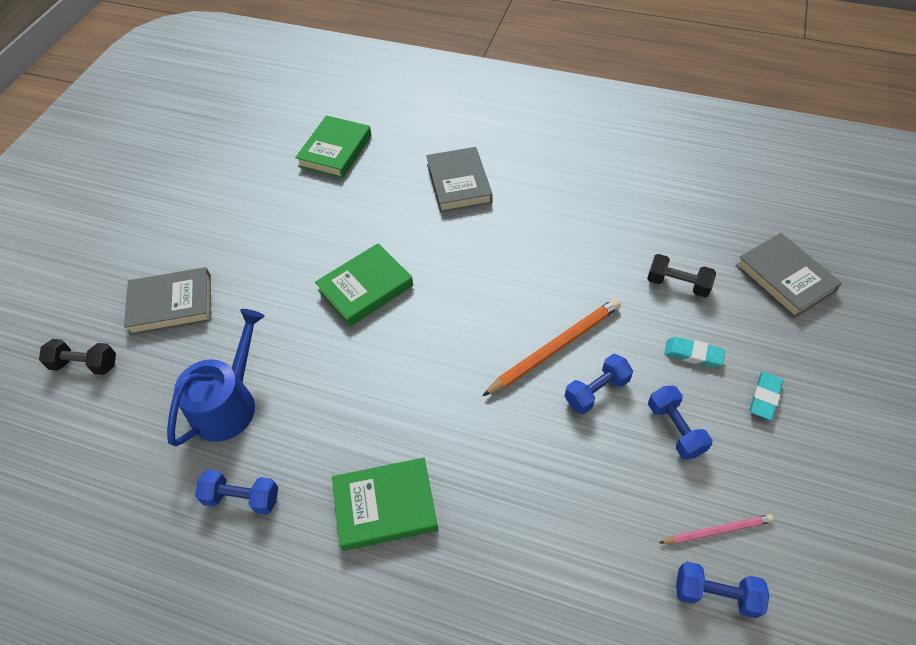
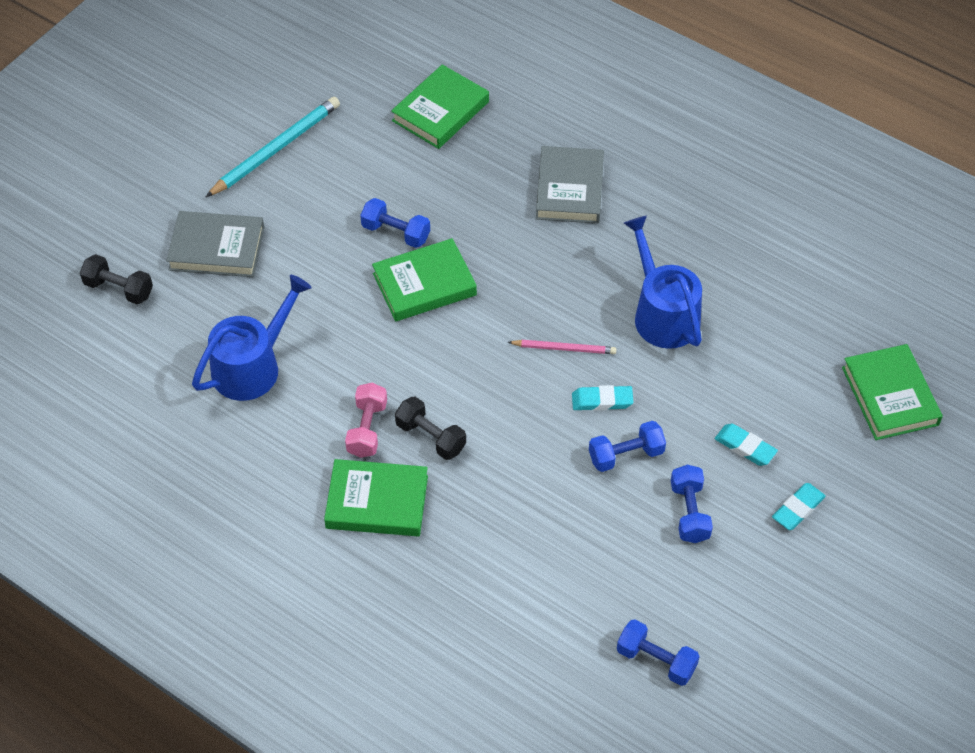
camera: 15 degrees right, 0 degrees up
(206, 210) = (276, 149): none -> turquoise pencil
(242, 498) = (245, 457): blue dumbbell -> blue dumbbell (396, 232)
(354, 434) = (367, 429): none -> pink dumbbell
(555, 347) = (602, 401): orange pencil -> turquoise eraser
(573, 260) = (663, 314): none -> blue watering can
(677, 284) = (766, 370): black dumbbell -> black dumbbell (430, 437)
(717, 530) = (685, 611): pink pencil -> pink pencil (564, 348)
(784, 278) = (890, 396): grey book -> green book

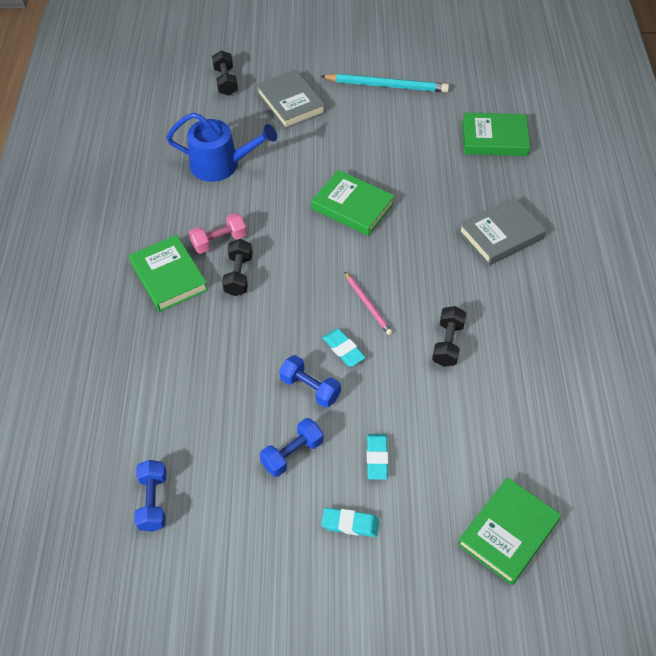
camera: 55 degrees right, 0 degrees up
(396, 232) = (379, 171): blue dumbbell -> none
(663, 314) = (447, 343): blue watering can -> black dumbbell

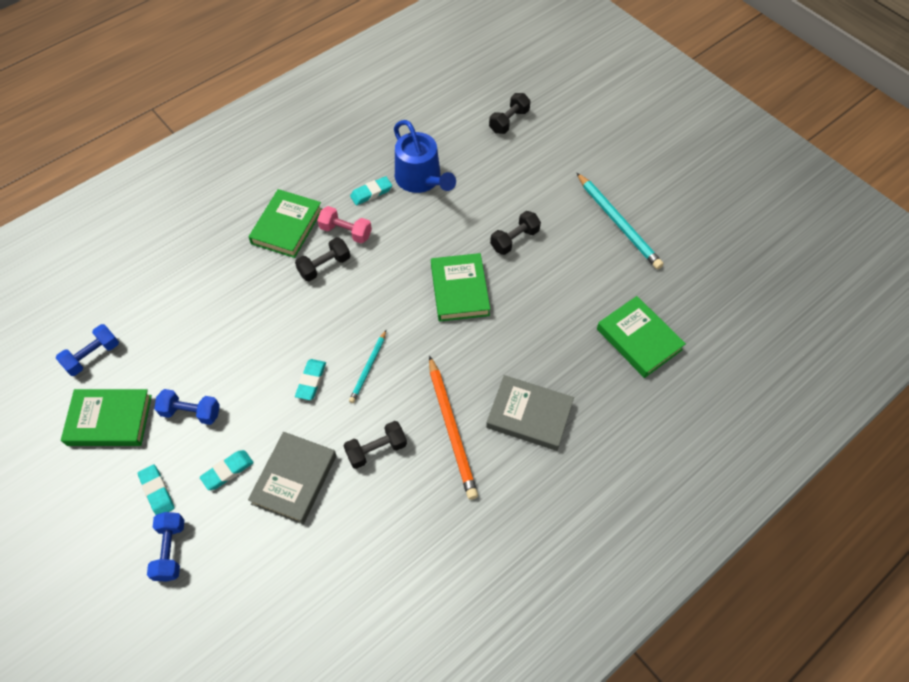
camera: 50 degrees right, 5 degrees up
(198, 202) = (371, 193): none -> turquoise eraser
(290, 103) = (529, 175): grey book -> grey book (294, 479)
(310, 388) = (257, 383): blue dumbbell -> blue dumbbell (170, 550)
(340, 148) = (514, 240): none -> black dumbbell
(368, 305) = (368, 368): pink pencil -> turquoise pencil
(471, 286) = (452, 429): none -> orange pencil
(508, 532) = (225, 611): green book -> green book (110, 420)

